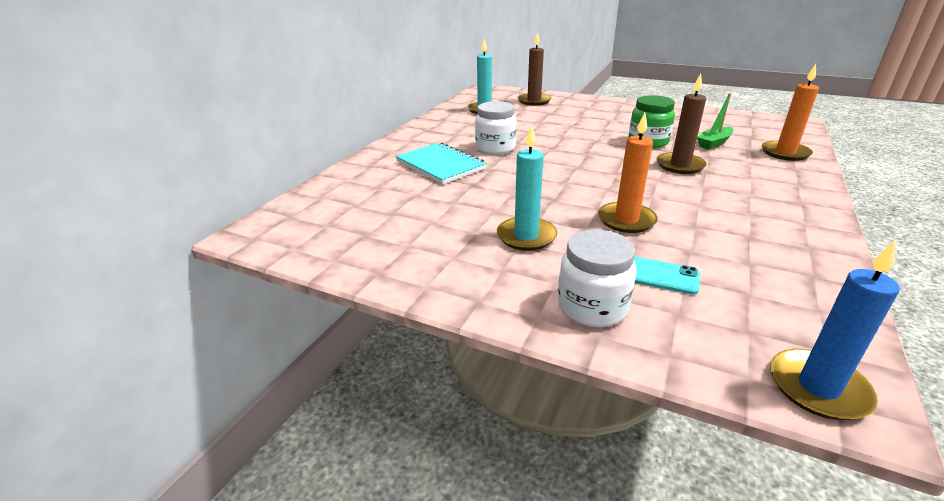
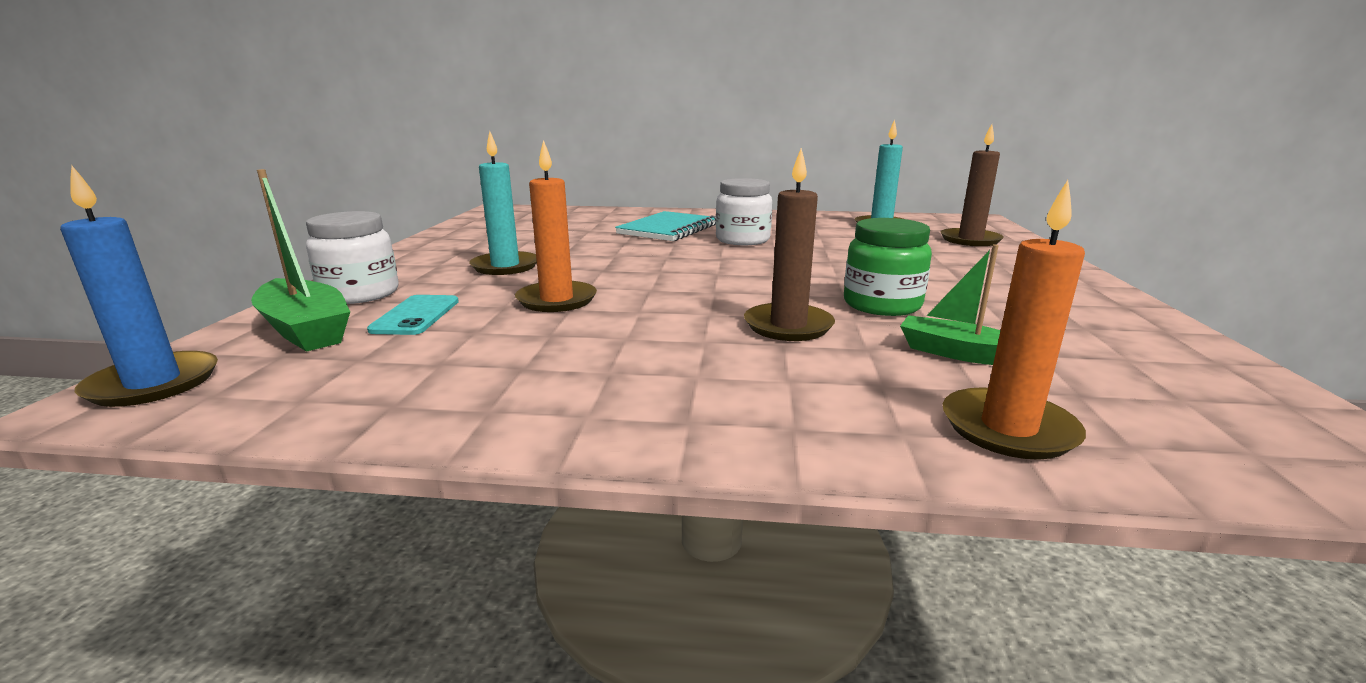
camera: 70 degrees right, 10 degrees down
(690, 326) = (306, 330): none -> green boat

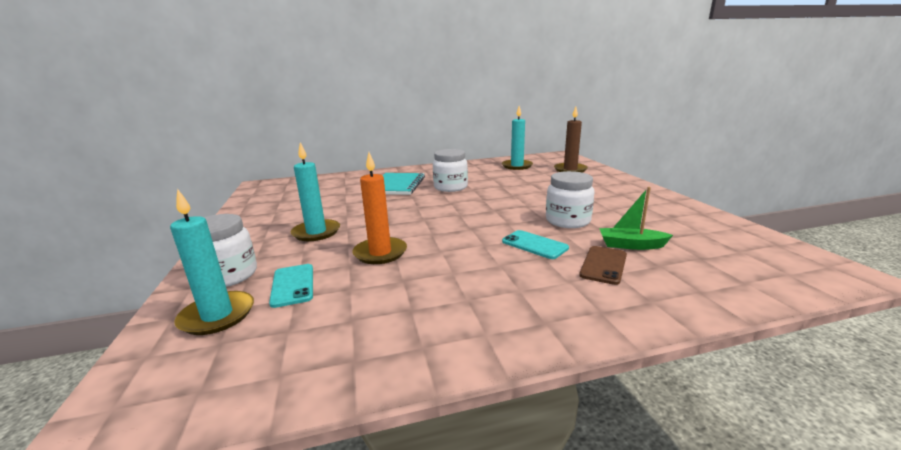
camera: 20 degrees left, 0 degrees up
(153, 383) = (134, 395): blue candle -> none
(306, 330) = (217, 316): green boat -> turquoise candle
(788, 326) = (534, 245): brown candle -> turquoise phone
(873, 370) = (603, 265): none -> brown phone
(882, 305) = (567, 221): green jar -> white jar
(1008, 428) = (692, 286): orange candle -> none

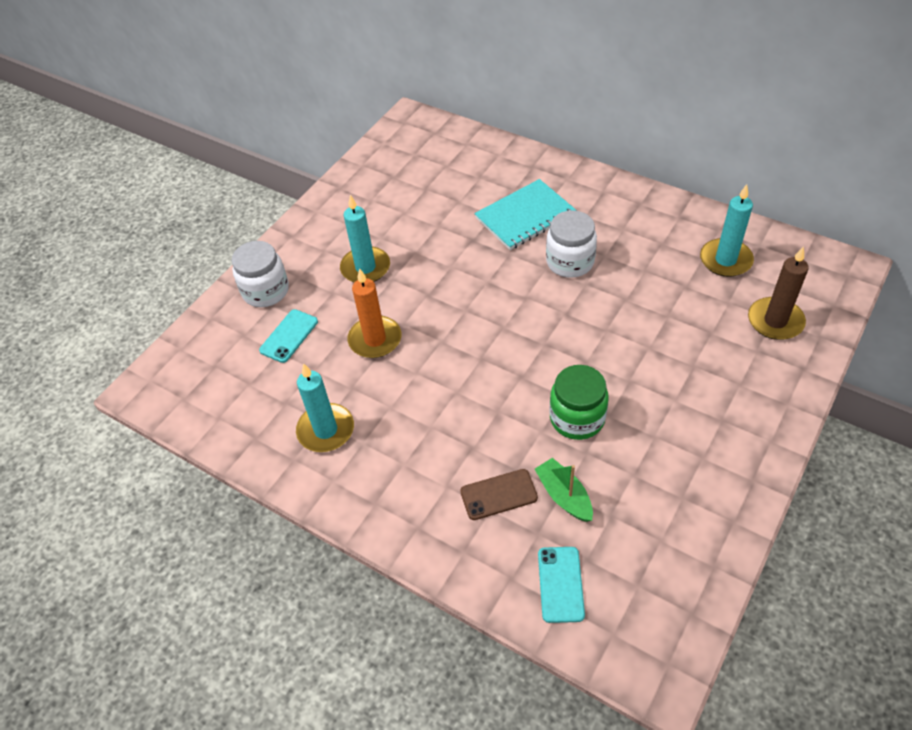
camera: 50 degrees right, 30 degrees up
(217, 316) = (230, 337): turquoise candle -> turquoise candle (326, 430)
(534, 245) = (492, 426): turquoise phone -> turquoise phone (560, 584)
(567, 221) = (577, 418): white jar -> green jar

